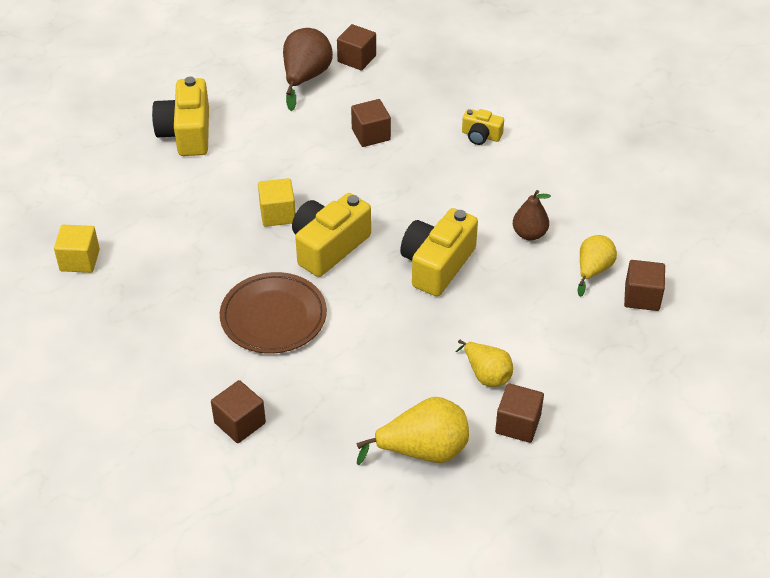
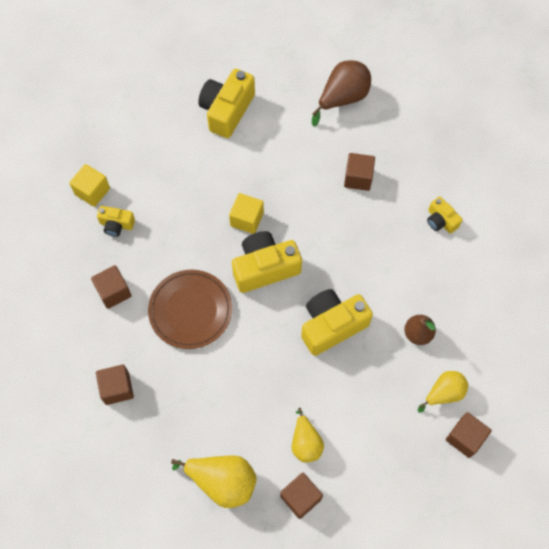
camera: 30 degrees right, 20 degrees up
(131, 278) = (116, 225): none -> yellow camera
(357, 59) = (392, 97): brown cube -> brown cube (113, 292)

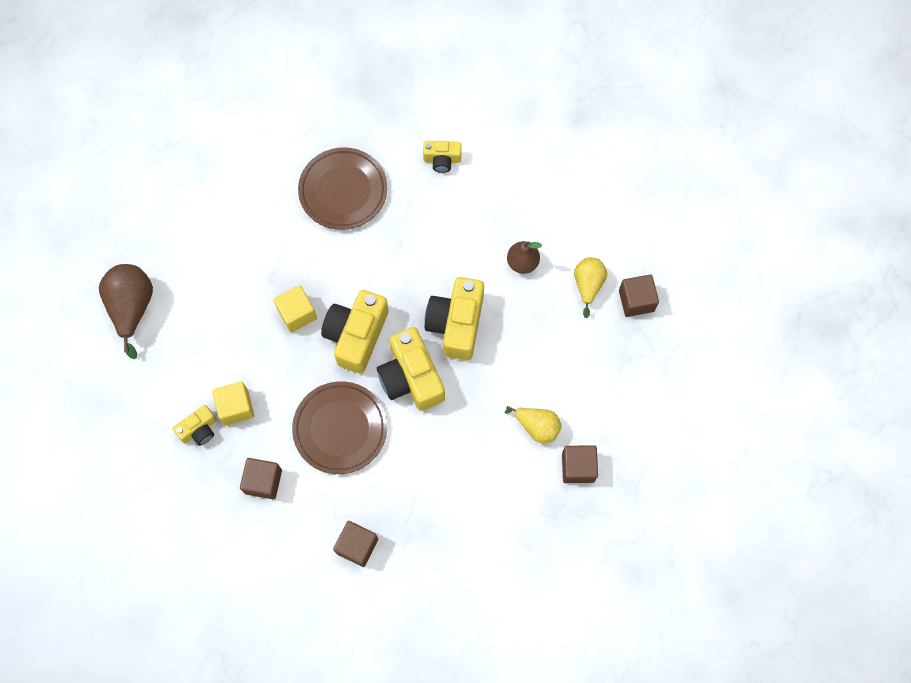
camera: 50 degrees left, 5 degrees up
(92, 191) = (145, 426): yellow cube -> yellow cube (236, 407)
(222, 482) = (513, 520): yellow pear -> none
(227, 111) = (173, 244): yellow camera -> yellow camera (411, 377)
(342, 99) = (255, 139): brown pear -> brown pear (132, 308)
(358, 178) = (343, 191): brown cube -> brown plate

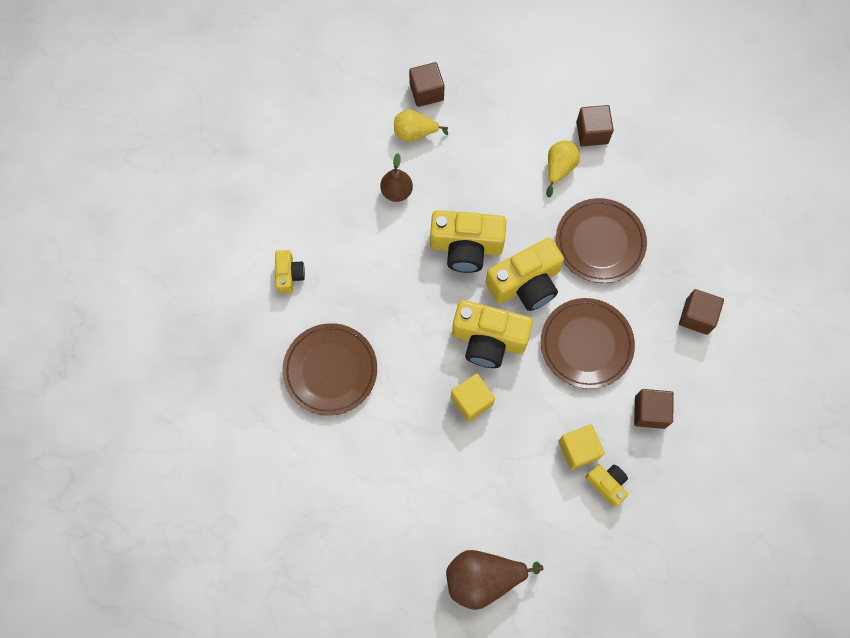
camera: 95 degrees left, 0 degrees up
(449, 457) = (600, 242): none -> brown plate

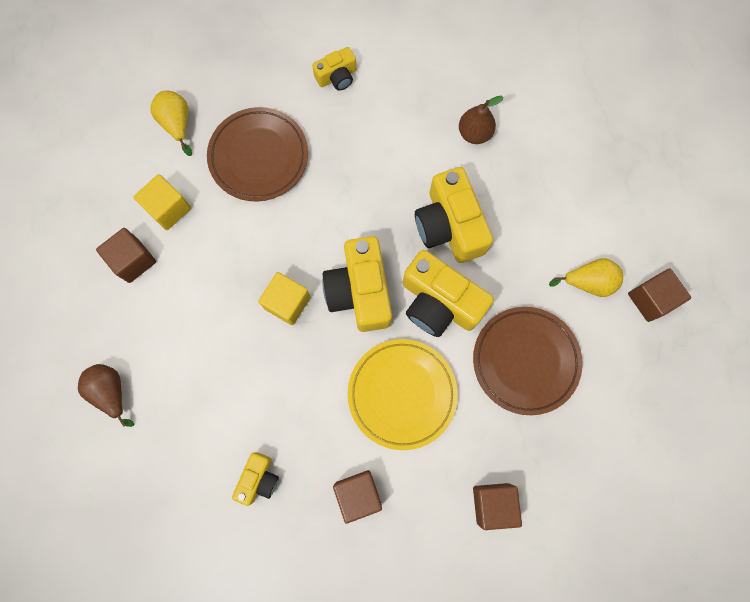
camera: 65 degrees right, 5 degrees up
(415, 133) = (548, 122): yellow pear -> yellow pear (177, 124)
(426, 92) = (600, 112): brown cube -> brown cube (133, 260)
(483, 578) = (111, 392): brown pear -> brown pear, size x0.64
(578, 450) = (283, 433): yellow cube -> yellow cube (168, 209)
(586, 344) = (402, 394): brown plate -> yellow plate

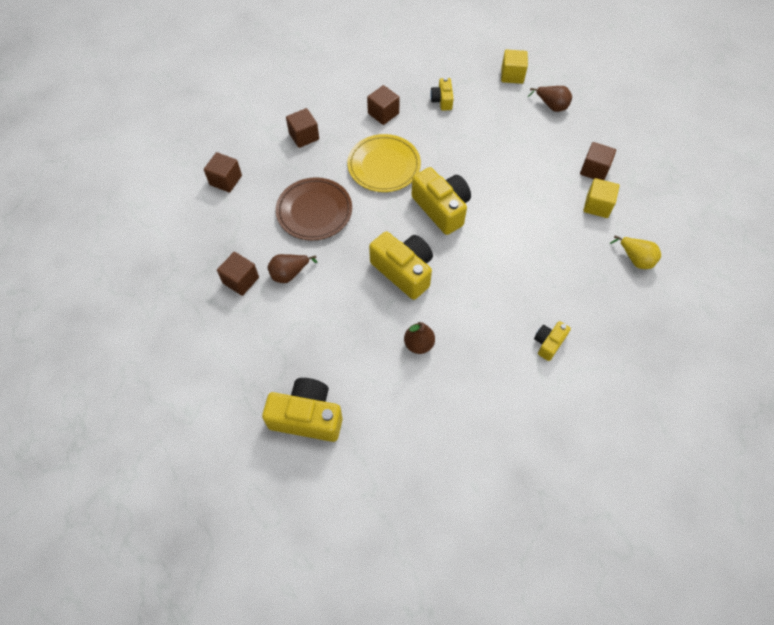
camera: 155 degrees right, 15 degrees down
(259, 157) = (563, 261): brown plate -> none
(287, 303) = (483, 185): yellow cube -> yellow cube (512, 75)
(439, 302) = (386, 222): yellow camera -> yellow camera (307, 417)
(588, 282) = (289, 274): yellow pear -> brown pear
(631, 471) = (225, 180): none -> brown cube

